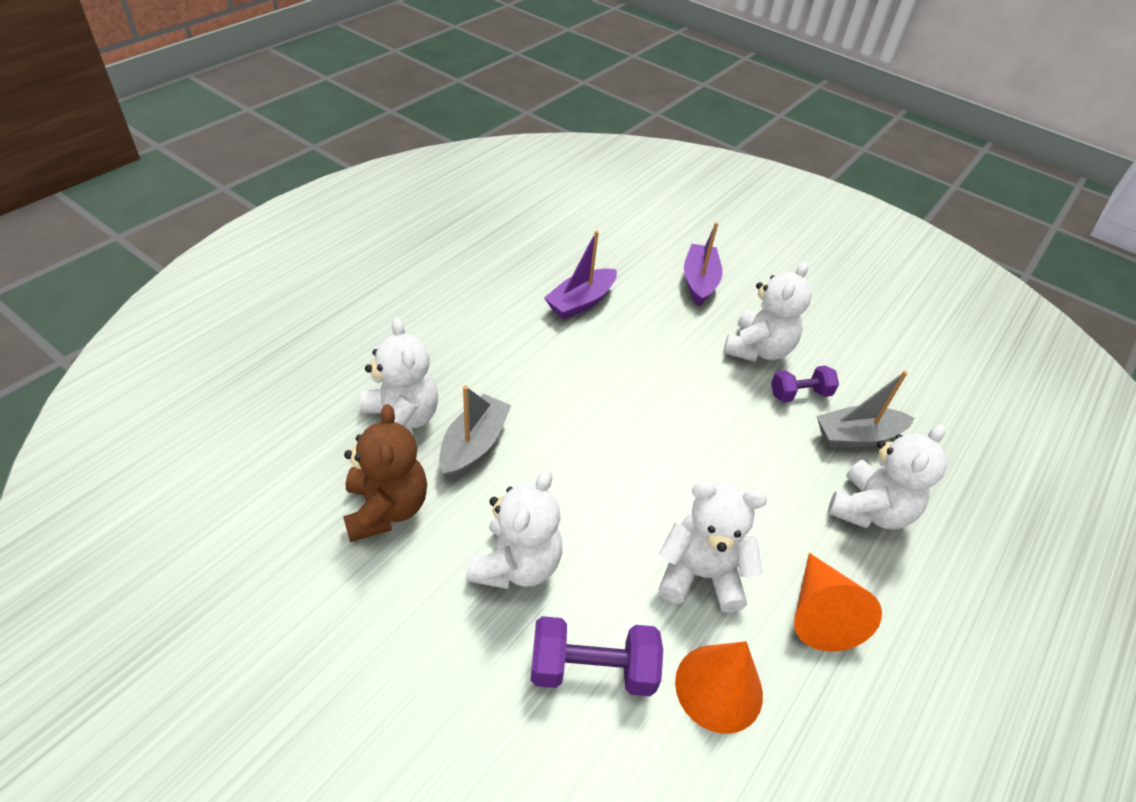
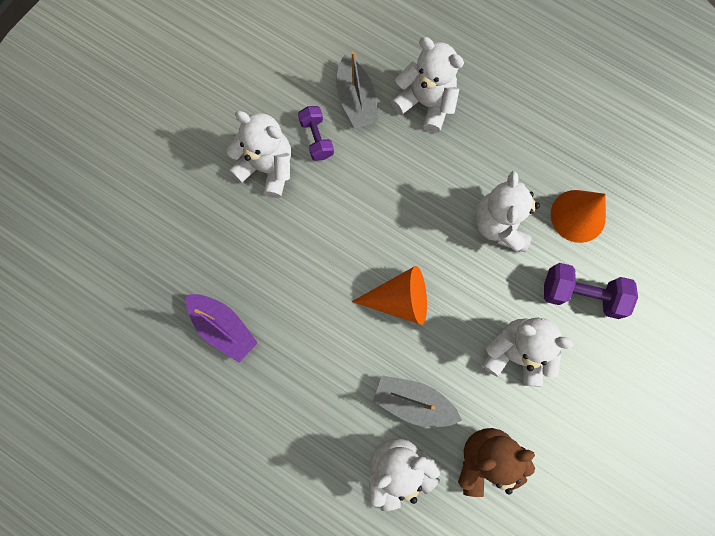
camera: 90 degrees left, 30 degrees up
(592, 669) = (581, 294): purple dumbbell -> purple dumbbell turned 75 degrees counterclockwise
(699, 282) = (179, 215): purple boat -> none
(820, 613) = (515, 148): orange cone -> orange cone (399, 300)

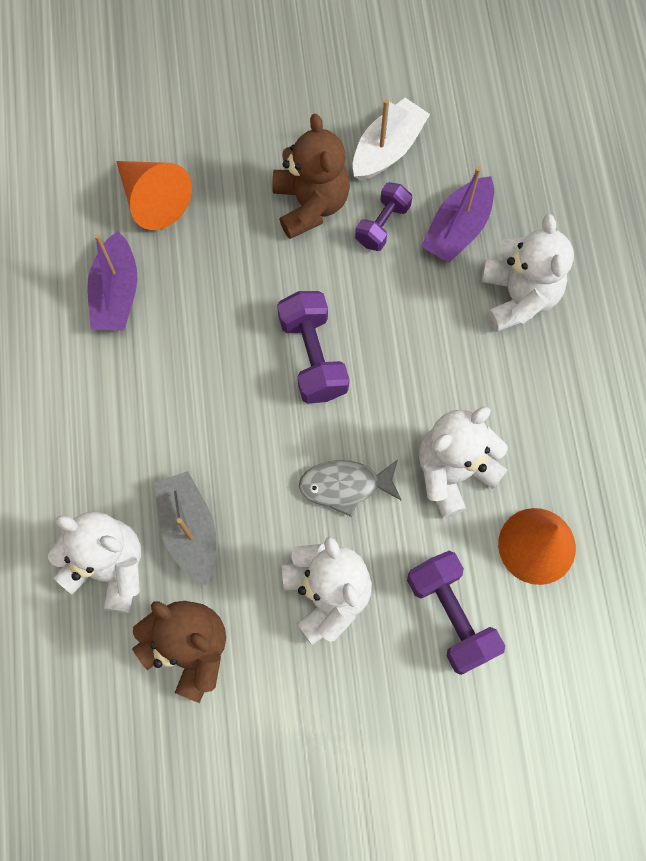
camera: 50 degrees right, 5 degrees down
(267, 168) = (310, 204): white teddy bear -> brown teddy bear
(271, 96) = (387, 149): none -> white boat
(356, 100) = (457, 229): grey boat -> purple boat
(365, 244) = (313, 356): none -> purple dumbbell
(399, 300) = (284, 434): orange cone -> orange cone (153, 199)
(459, 291) = (345, 486): none -> grey fish

